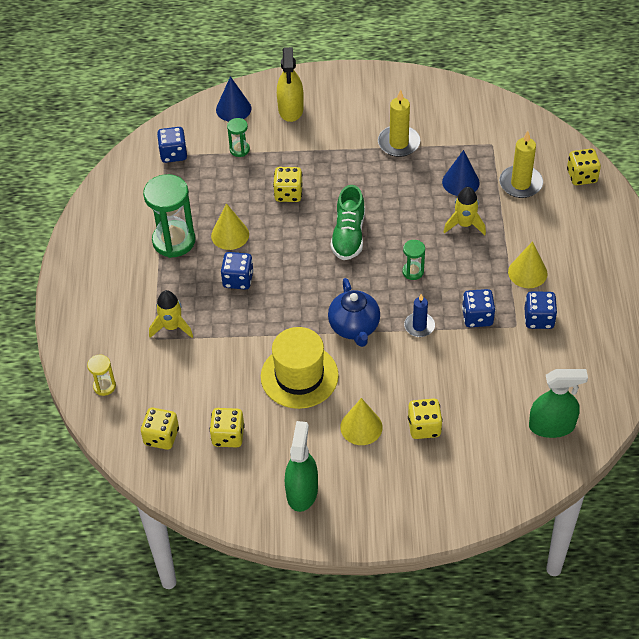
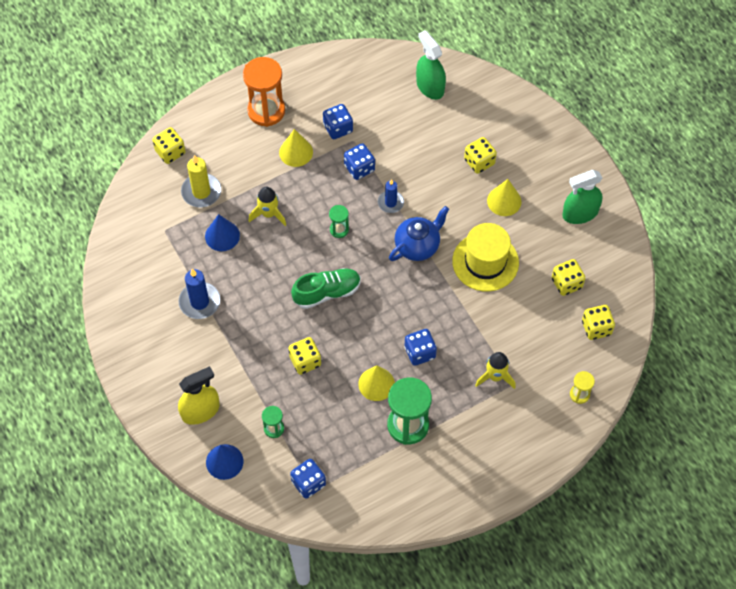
camera: 120 degrees left, 10 degrees up
(398, 143) = (199, 302): yellow candle -> blue candle
(594, 268) = (266, 111): none -> orange hourglass

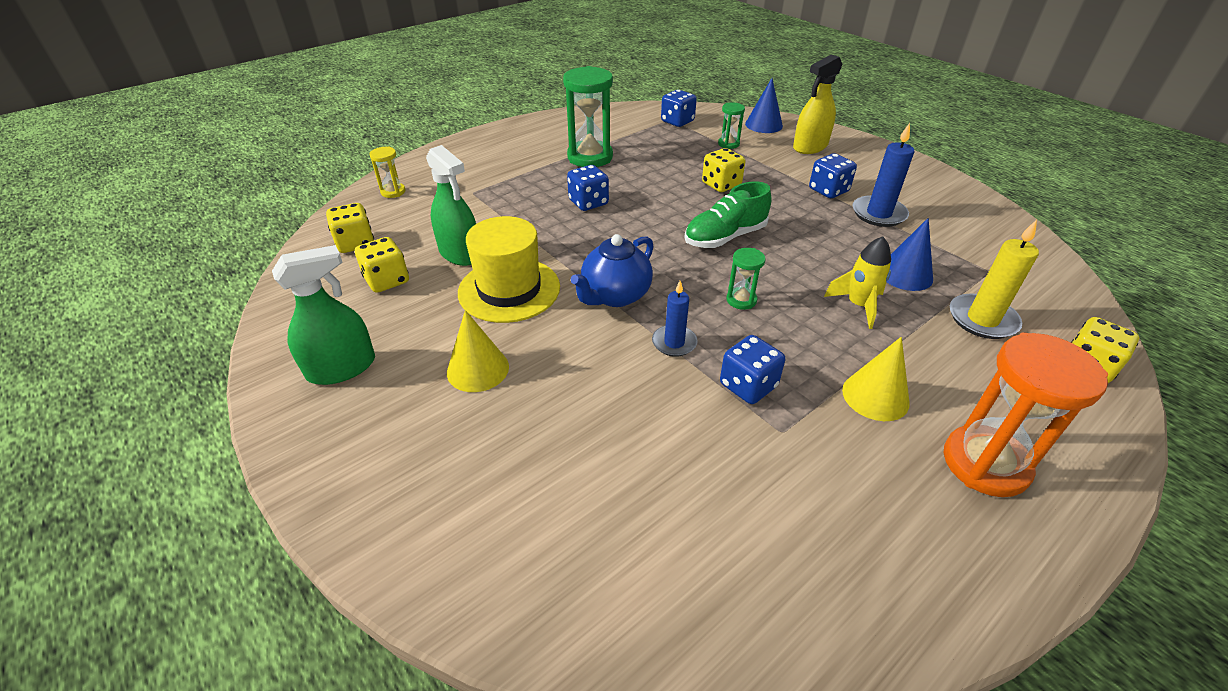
camera: 170 degrees right, 20 degrees down
(338, 128) = (822, 450): blue dice -> blue dice (828, 190)
(376, 384) = (633, 178): yellow cone -> none
(430, 86) = (657, 580): green spray bottle -> green spray bottle (460, 253)
(479, 162) = (525, 426): yellow dice -> none
(495, 376) = (494, 194): yellow rocket -> none

